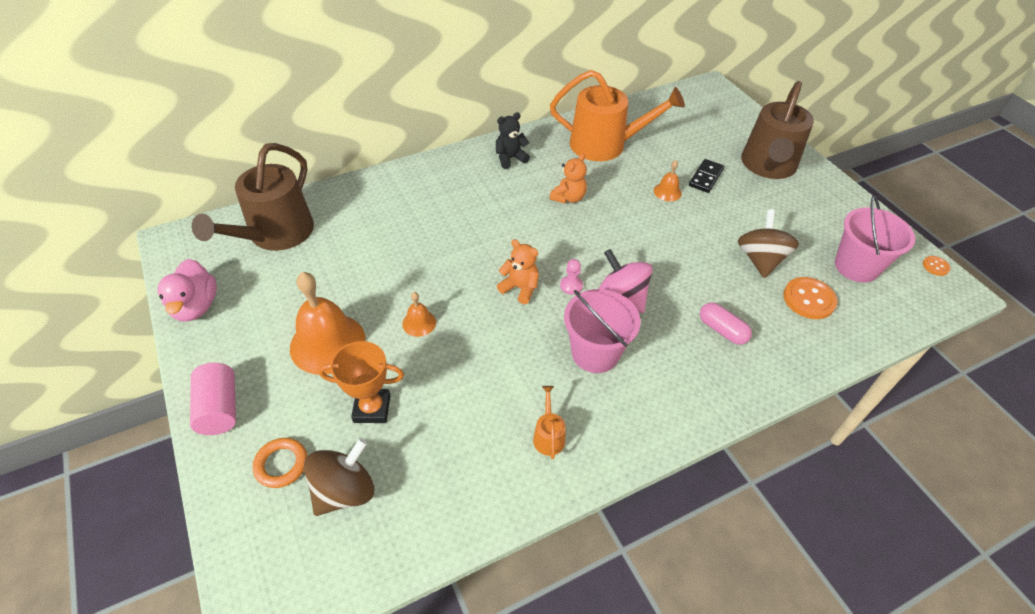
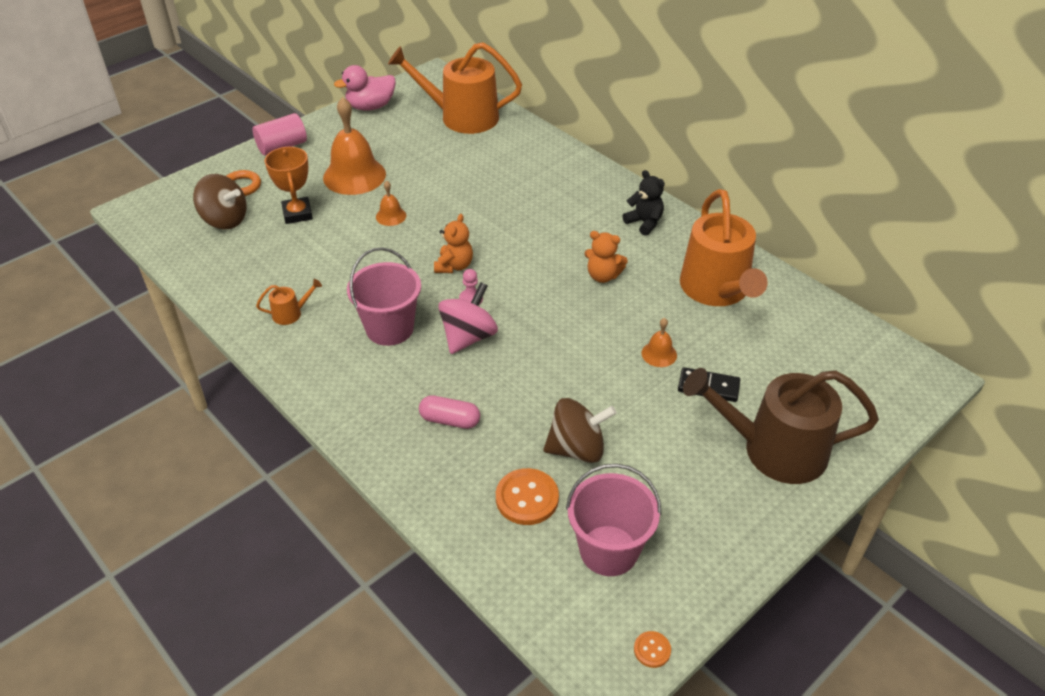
camera: 75 degrees right, 5 degrees down
(276, 234) = (462, 117): brown watering can -> orange watering can
(722, 330) = (450, 420): pink capsule -> pink capsule turned 75 degrees clockwise

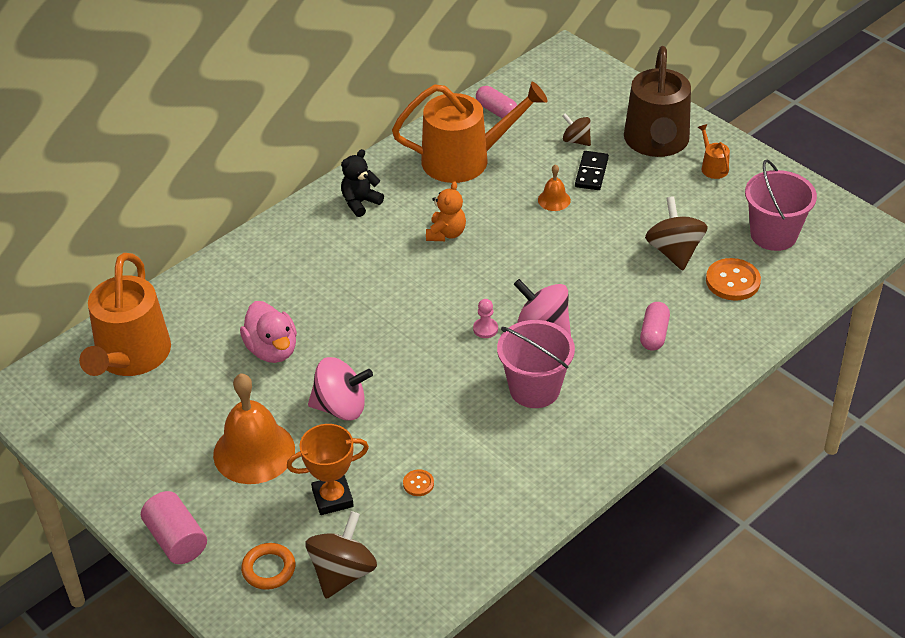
camera: 90 degrees left, 0 degrees up
(290, 314) = (517, 475): orange watering can -> orange watering can (713, 167)
(370, 107) = (87, 454): pink duck -> pink duck (272, 350)
(391, 216) = (341, 407): orange bell -> pink spinning top
(454, 266) = (432, 345): orange teddy bear -> none
(652, 650) = (852, 215): orange button -> orange button (418, 484)
(763, 377) = (576, 140): none -> brown spinning top
(804, 315) = (496, 111): none -> pink capsule

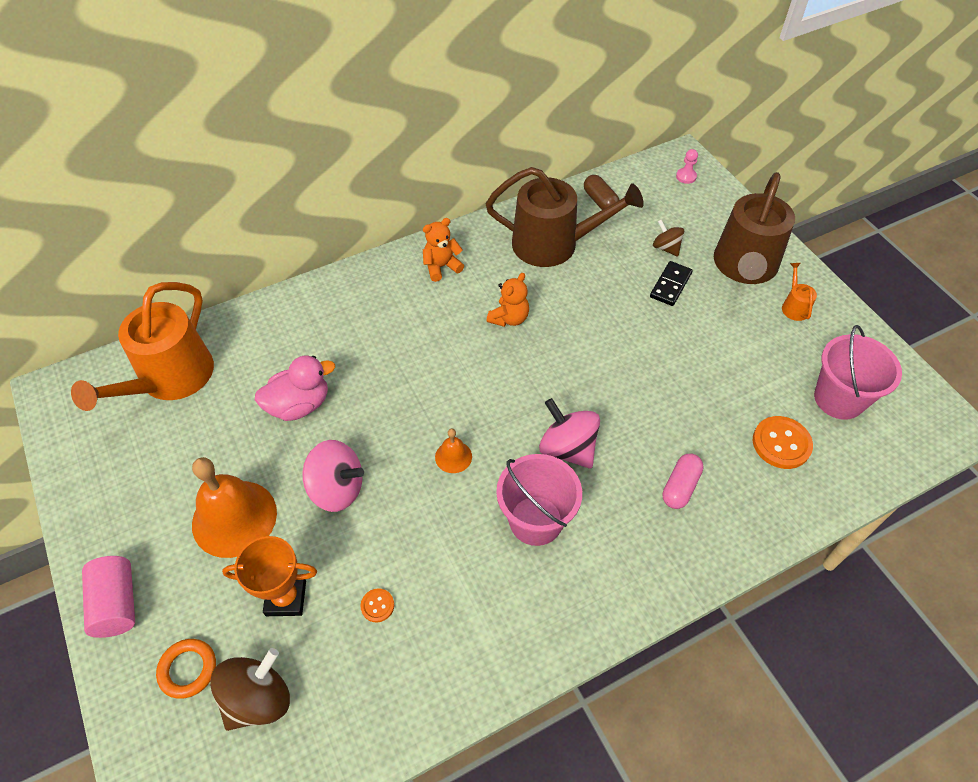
camera: 15 degrees right, 10 degrees up
(272, 350) = (299, 405): pink duck -> pink duck turned 105 degrees counterclockwise
(360, 202) = (441, 267): black teddy bear -> orange teddy bear
(464, 160) = (553, 244): orange watering can -> brown watering can
(485, 329) = (510, 435): pink pawn -> pink pawn (686, 176)
(496, 111) = (600, 201): pink capsule -> brown capsule
(554, 200) = (625, 306): orange bell -> orange bell (453, 456)
(674, 252) = (728, 393): brown spinning top -> none

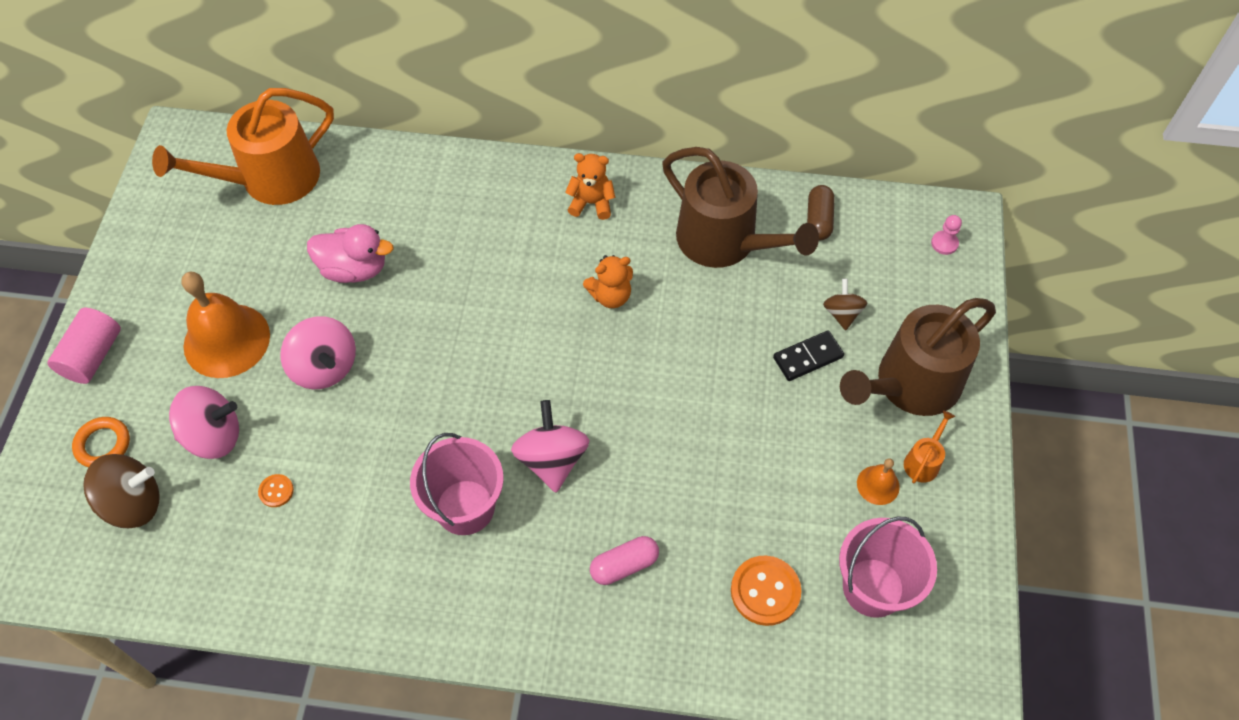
camera: 35 degrees right, 5 degrees up
(286, 598) = (213, 436): orange trophy -> pink spinning top
(453, 456) = (444, 401): orange bell -> orange bell (878, 485)

